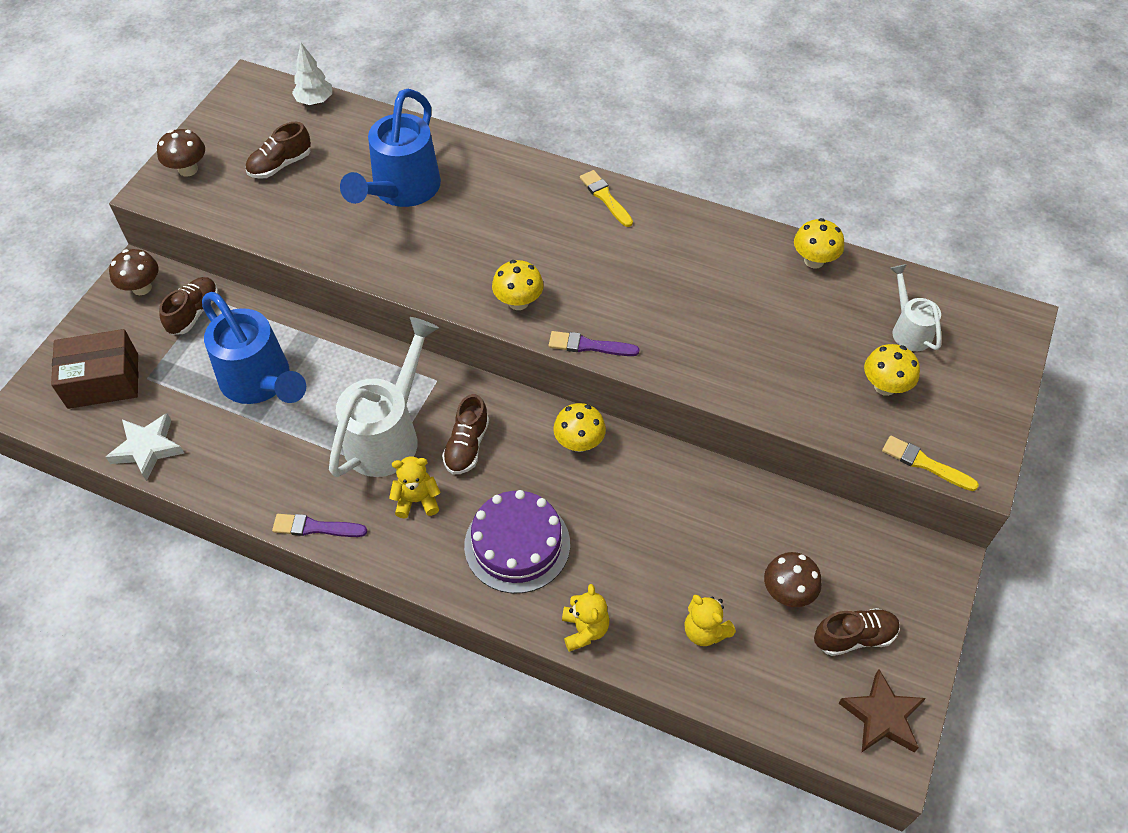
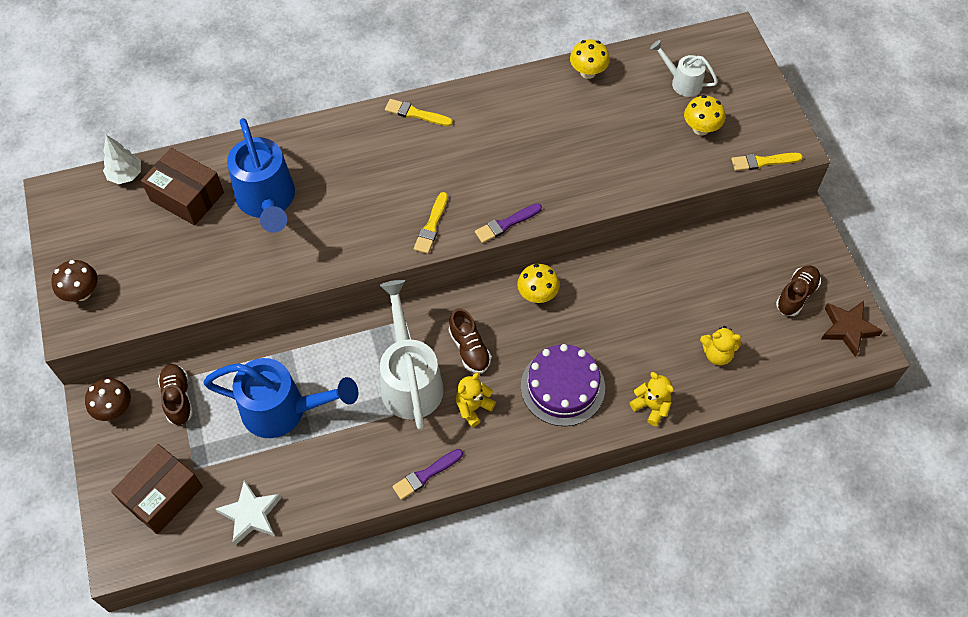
camera: 40 degrees left, 5 degrees up
(280, 165) = (153, 241): brown shoe -> none
(343, 146) = (187, 196): none -> brown box
(518, 302) = (431, 226): yellow mushroom -> yellow brush
(787, 592) = (740, 296): brown mushroom -> none

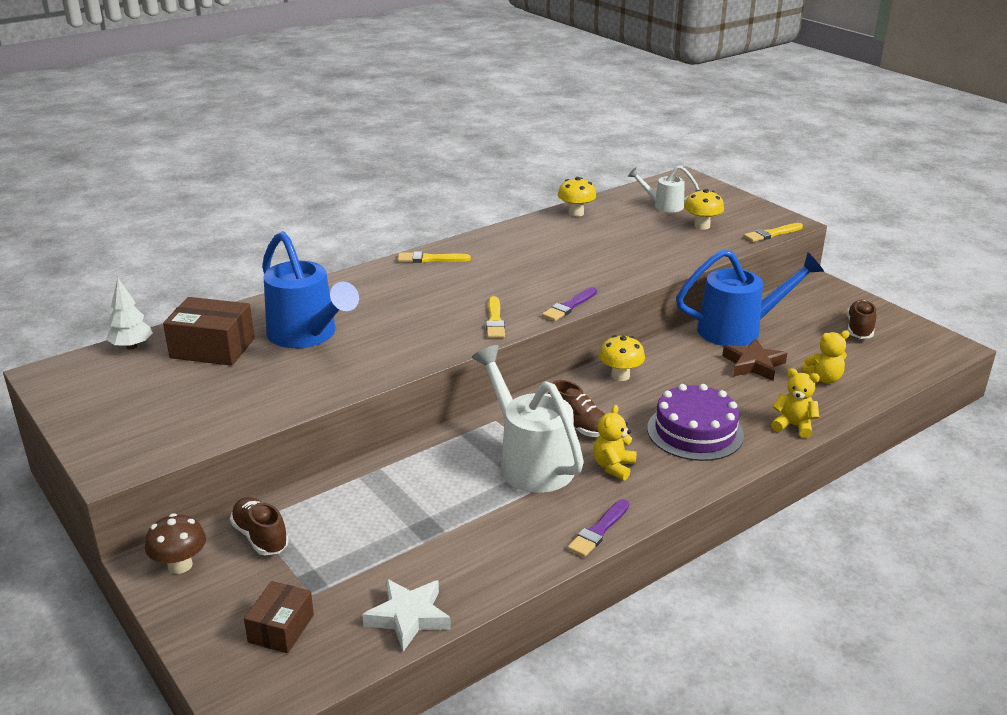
camera: 20 degrees left, 30 degrees down
(82, 293) = (114, 439): brown mushroom -> none
(162, 495) = (281, 628): brown box -> brown box, size x0.64
(283, 410) = (398, 517): blue watering can -> blue watering can (738, 330)
(848, 329) = (923, 340): brown star -> brown star (753, 364)

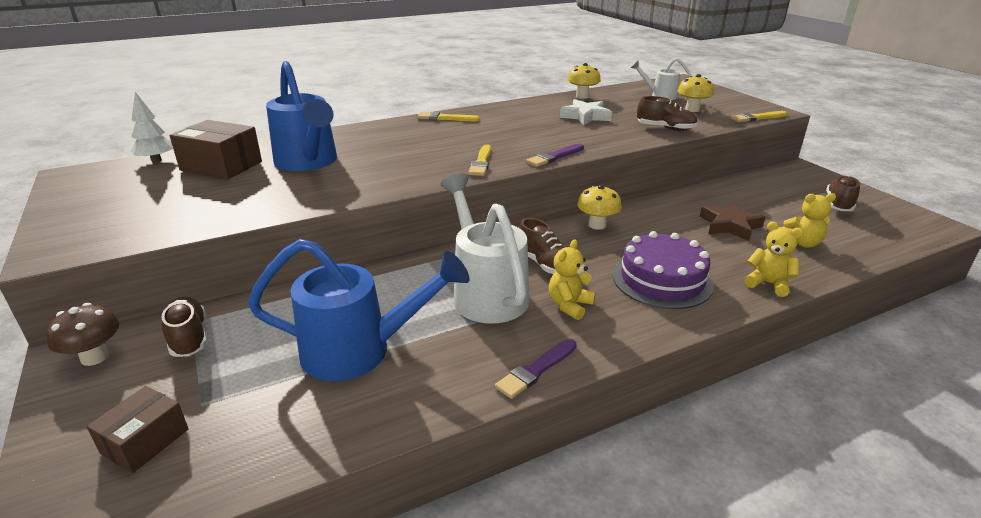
camera: 10 degrees right, 0 degrees up
(408, 617) = (287, 446): white star -> white star (585, 116)
(677, 257) = (665, 128): none -> brown shoe
(738, 330) = (717, 197): blue watering can -> blue watering can (359, 351)

